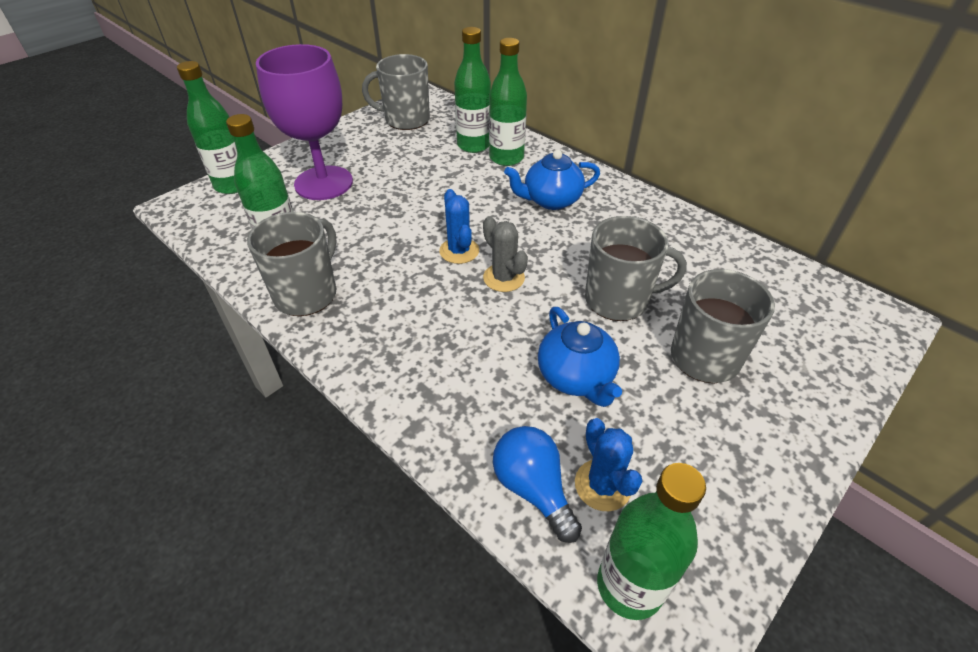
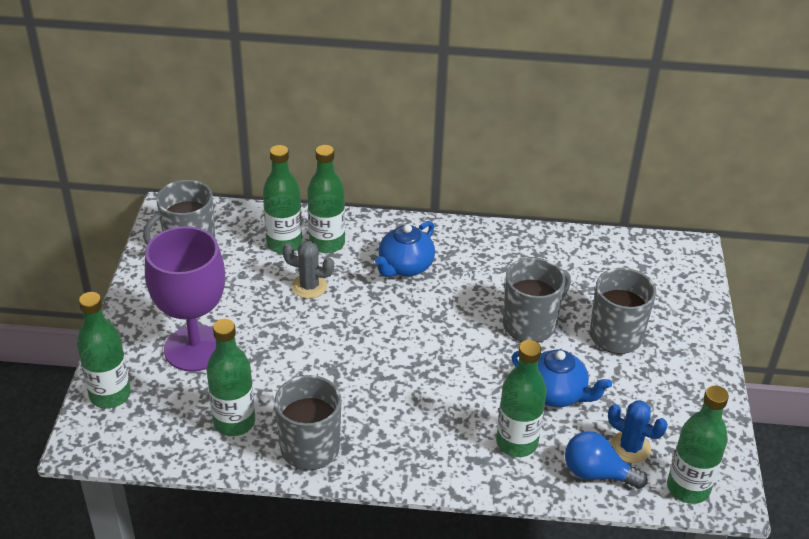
camera: 40 degrees left, 5 degrees down
(459, 251) = (383, 348): blue cactus -> none
(483, 400) = (516, 442): none -> green bottle
(503, 278) = (439, 351): grey cactus -> grey cactus (309, 286)

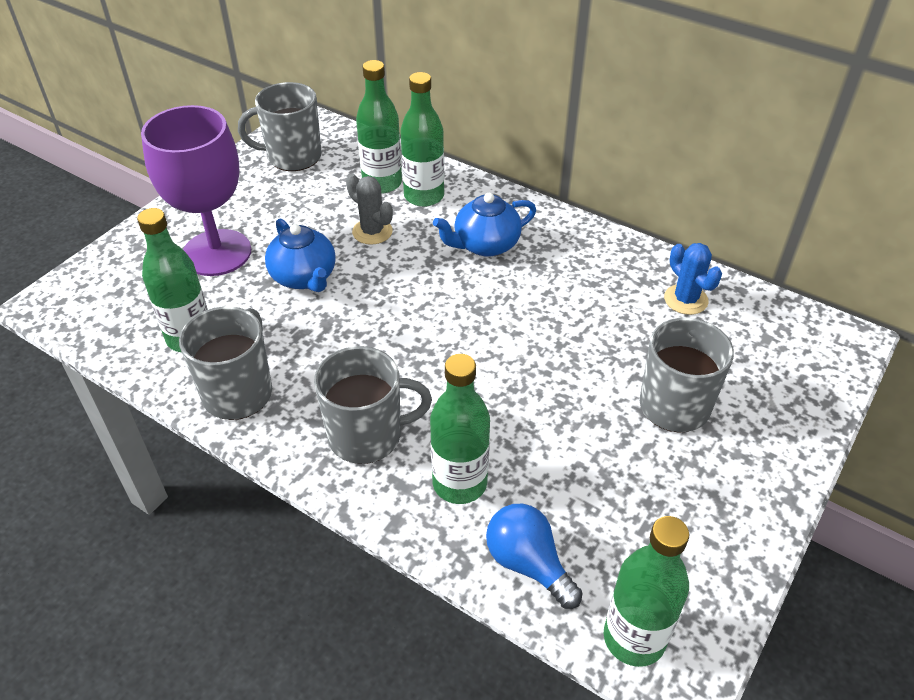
camera: 30 degrees right, 5 degrees up
(110, 395) = (107, 268): green bottle -> none
(530, 324) = (578, 354): grey mug -> grey mug (367, 436)
(556, 393) = (550, 445): blue teapot -> blue teapot (304, 277)
(630, 447) = (594, 550): blue cactus -> blue cactus (685, 299)

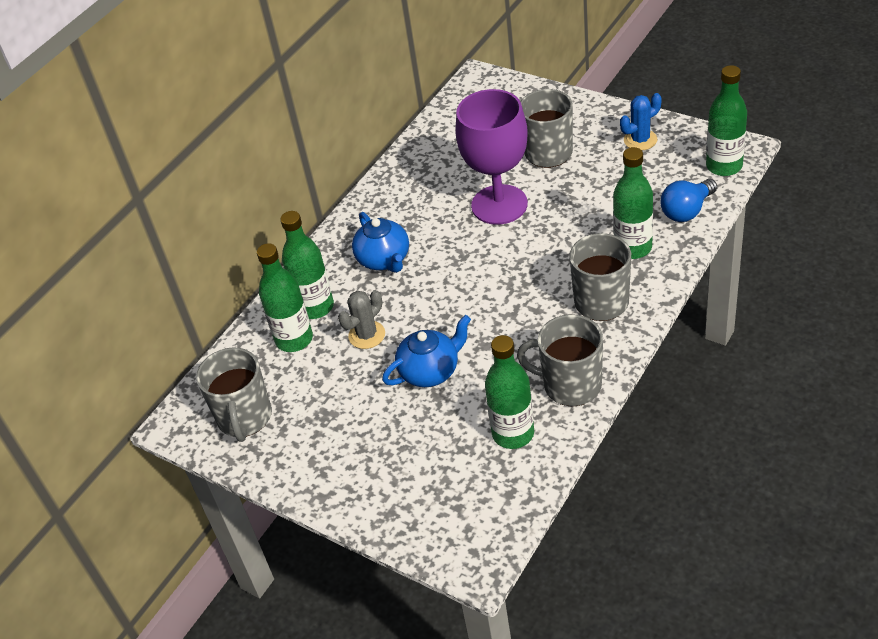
camera: 85 degrees left, 0 degrees up
(217, 253) = (399, 443): purple goblet -> purple goblet (499, 205)
(685, 299) = (444, 148): blue cactus -> blue cactus (640, 140)

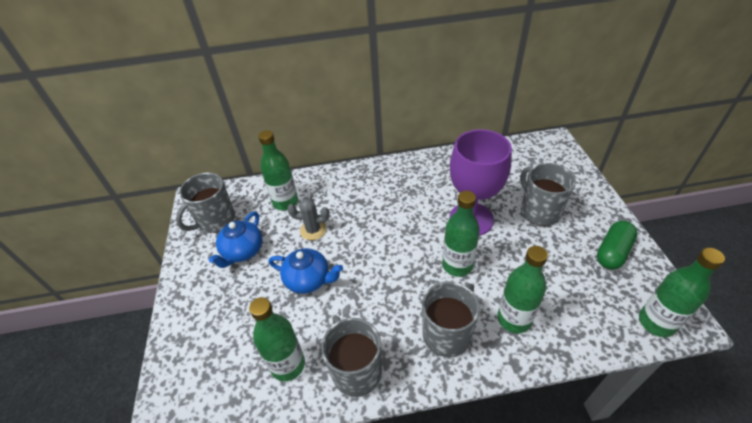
camera: 45 degrees right, 0 degrees up
(315, 307) = (315, 194): green bottle -> green bottle (457, 265)
(384, 260) = (376, 198): blue teapot -> blue teapot (242, 251)
(640, 140) = (612, 252): blue cactus -> green capsule
(687, 211) = (585, 329): blue light bulb -> none

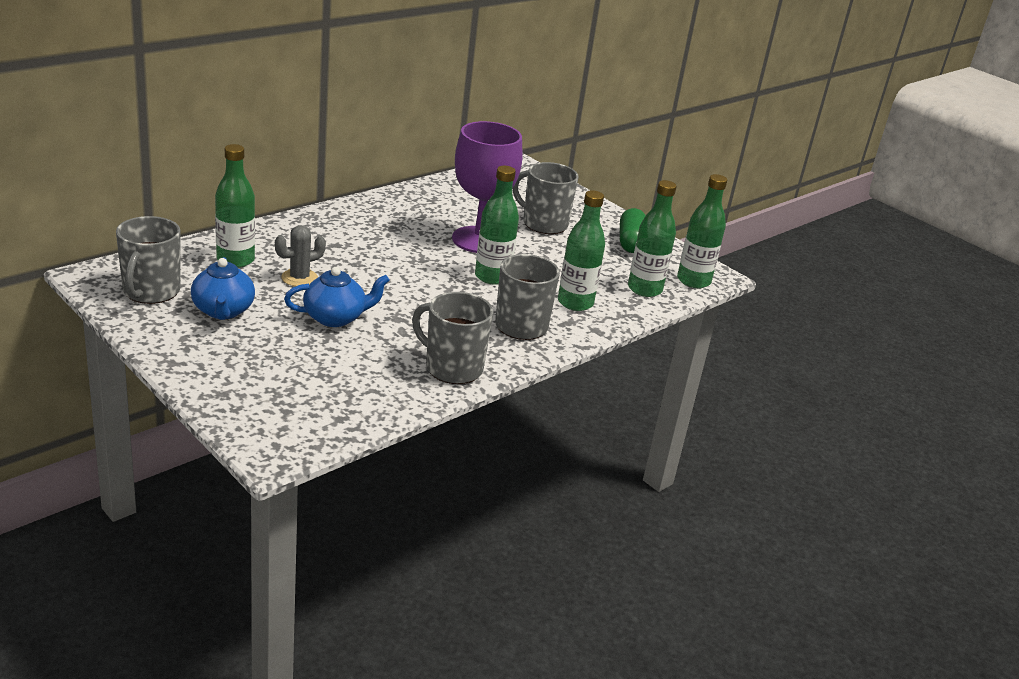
camera: 40 degrees left, 15 degrees down
(288, 365) = (375, 381): green bottle -> green bottle (644, 289)

